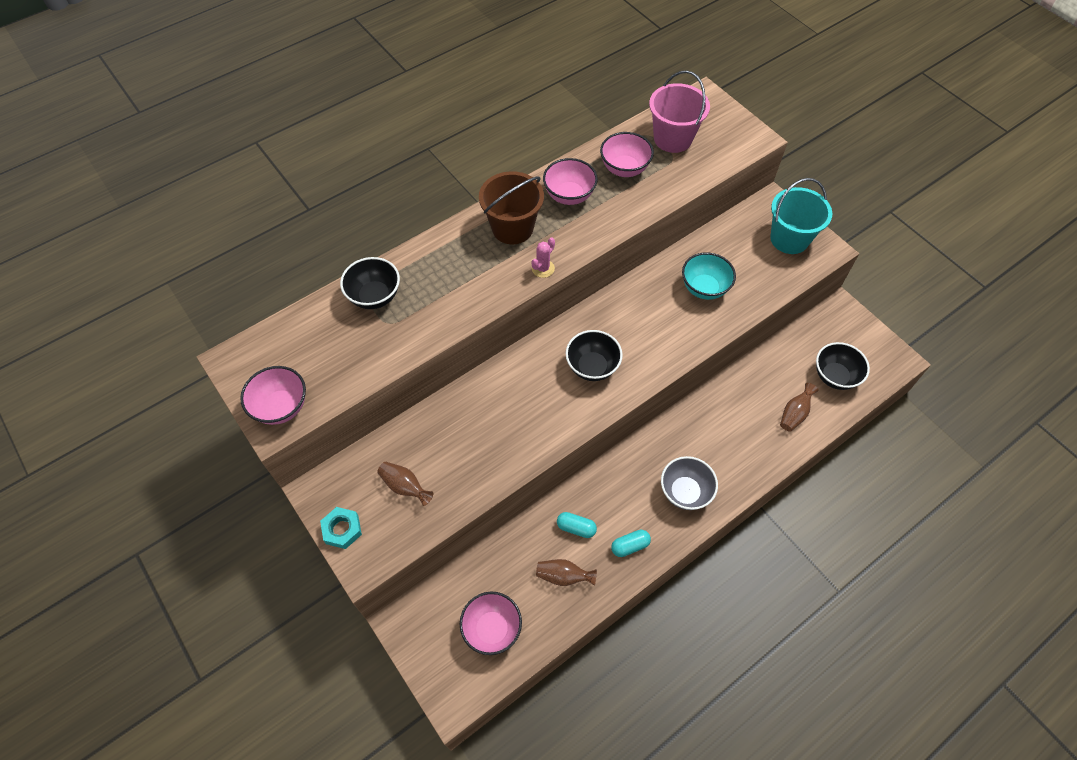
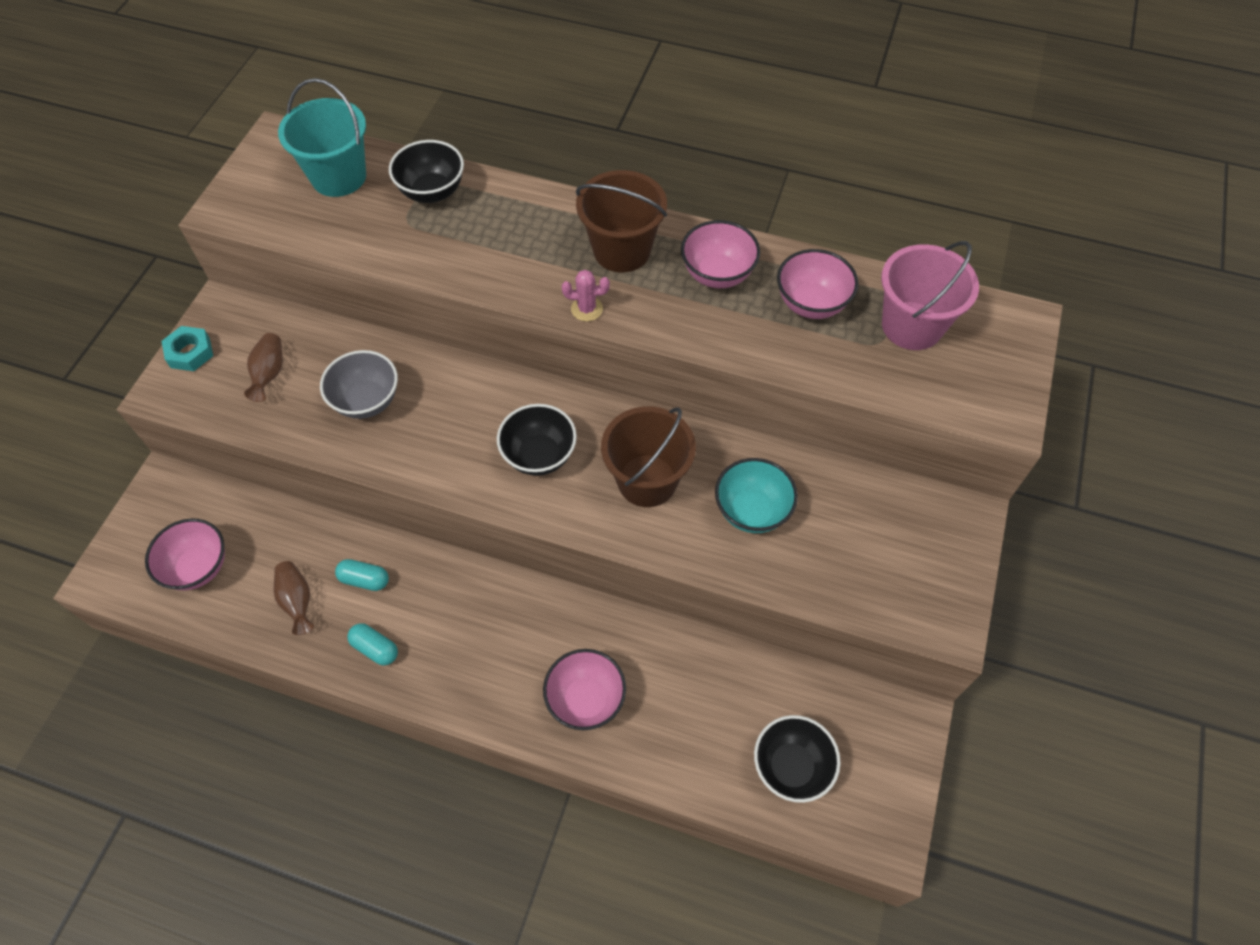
camera: 55 degrees right, 0 degrees up
(281, 407) = (247, 202): pink bowl -> pink bowl (586, 699)
(576, 528) = (364, 579): turquoise capsule -> turquoise capsule turned 60 degrees counterclockwise
(649, 324) = (647, 480): none -> brown bucket
(685, 492) = (485, 670): grey bowl -> grey bowl (367, 401)
(789, 239) = (923, 569): turquoise bucket -> turquoise bucket (338, 177)
(794, 414) = (691, 743): brown vase -> none

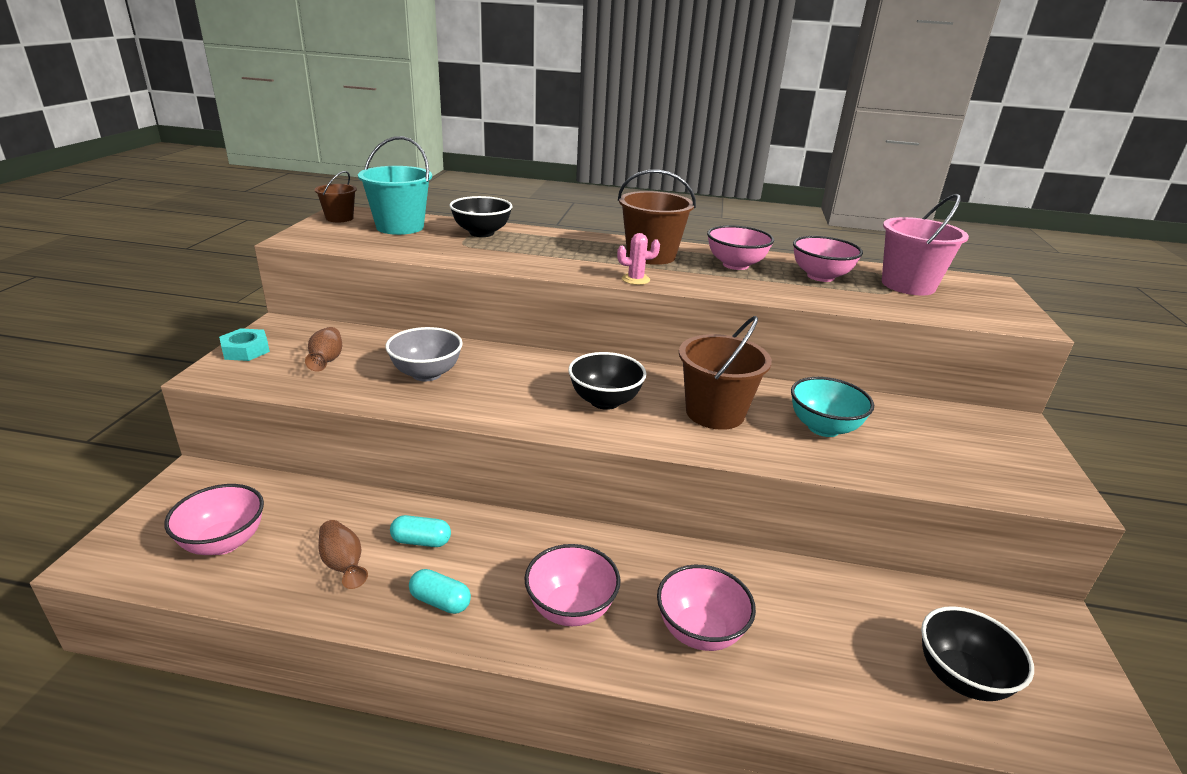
camera: 10 degrees left, 30 degrees down
(270, 154) = (339, 218): none -> brown bucket
(482, 666) = (571, 608): none -> pink bowl

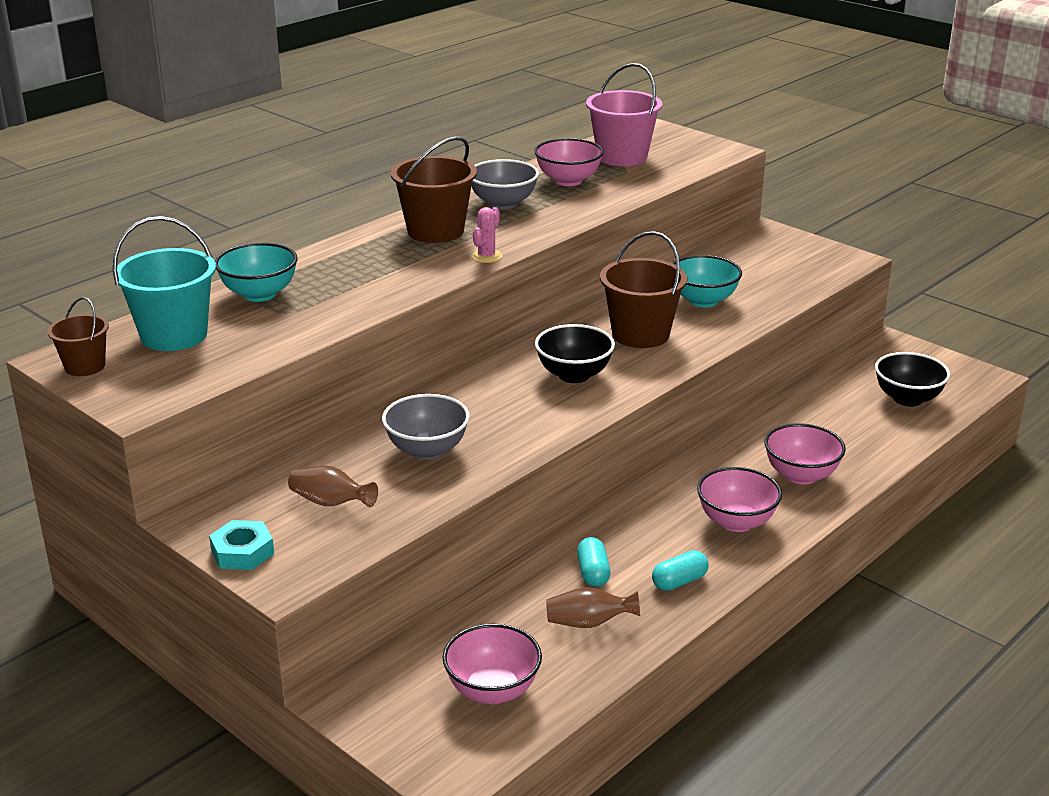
camera: 55 degrees left, 0 degrees up
(421, 541) = (593, 573): turquoise capsule -> turquoise capsule turned 45 degrees counterclockwise
(482, 233) = (259, 294): black bowl -> turquoise bowl
(735, 265) = (503, 203): pink bowl -> grey bowl

